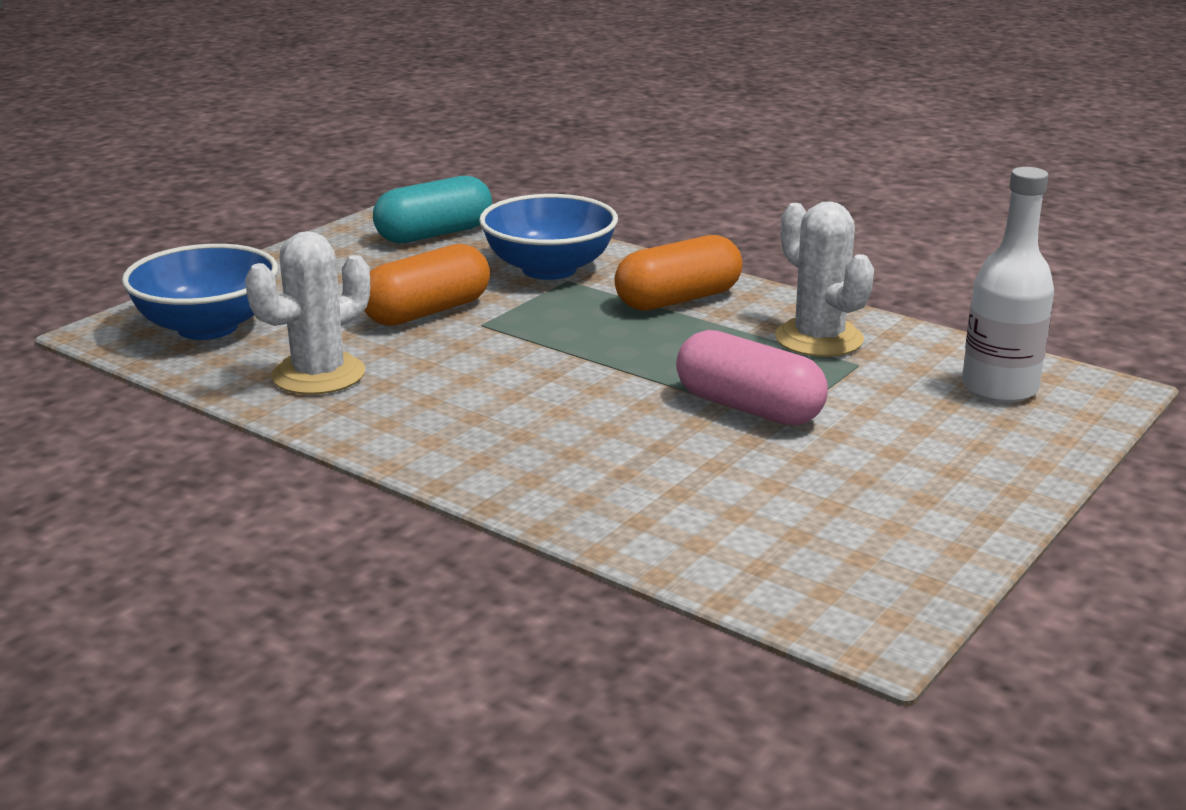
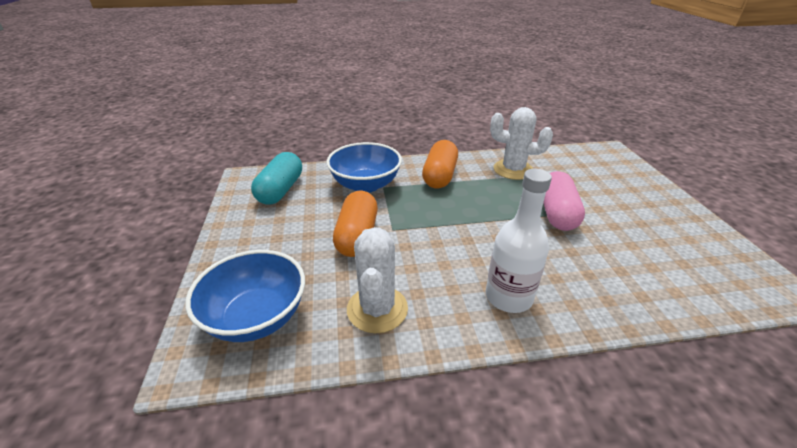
camera: 45 degrees left, 10 degrees up
(748, 407) = (556, 213): pink capsule -> pink capsule turned 75 degrees counterclockwise
(999, 388) = (591, 163): white bottle -> white bottle (508, 297)

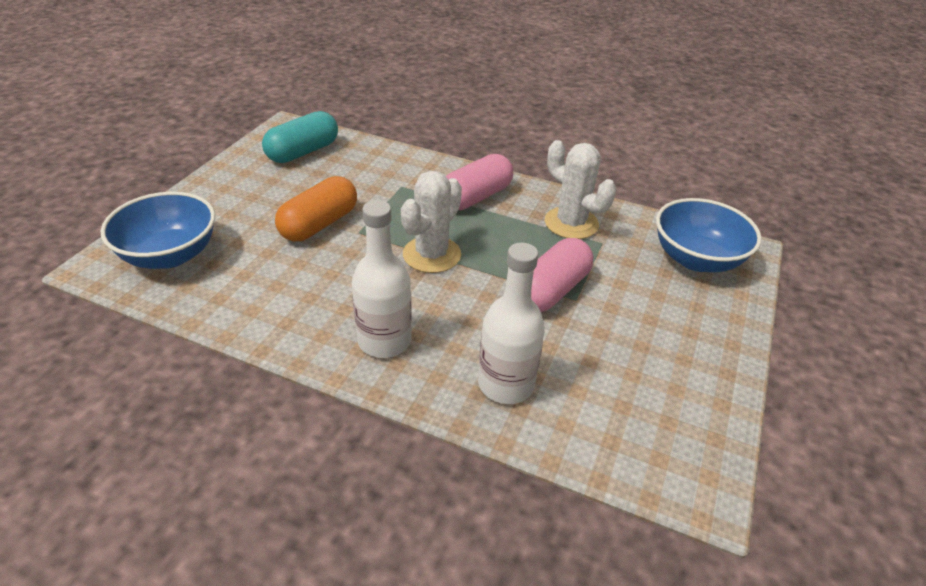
camera: 30 degrees right, 5 degrees up
(365, 185) = (387, 177): blue bowl -> blue bowl (696, 259)
(377, 309) = (262, 293): white cactus -> white cactus (432, 255)
(439, 176) = (475, 197): orange capsule -> pink capsule
(614, 285) = (506, 384): none -> white bottle

